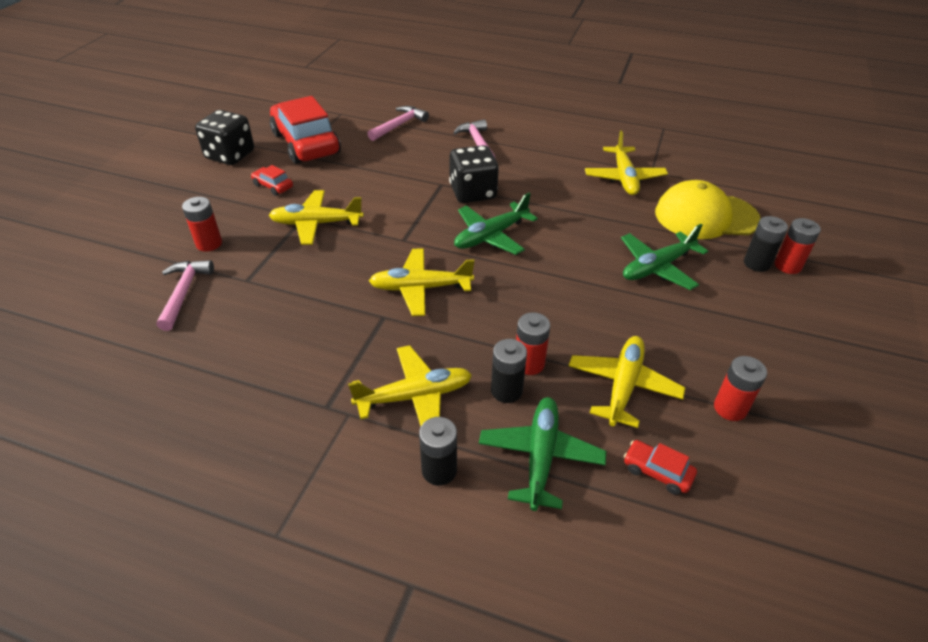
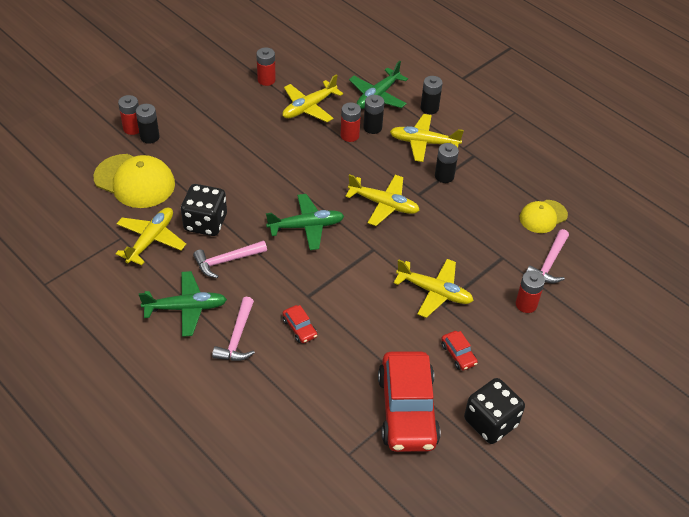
camera: 155 degrees left, 5 degrees up
(197, 348) = (543, 216): none -> yellow cap
(359, 354) = (444, 176): none -> black battery
(399, 125) = (296, 401): pink hammer -> pink hammer (226, 261)
(473, 192) = (288, 275): black dice -> black dice (205, 223)
(657, 267) = (216, 159): green plane -> green plane (186, 308)
(657, 472) = (328, 72): red car -> red car (299, 328)

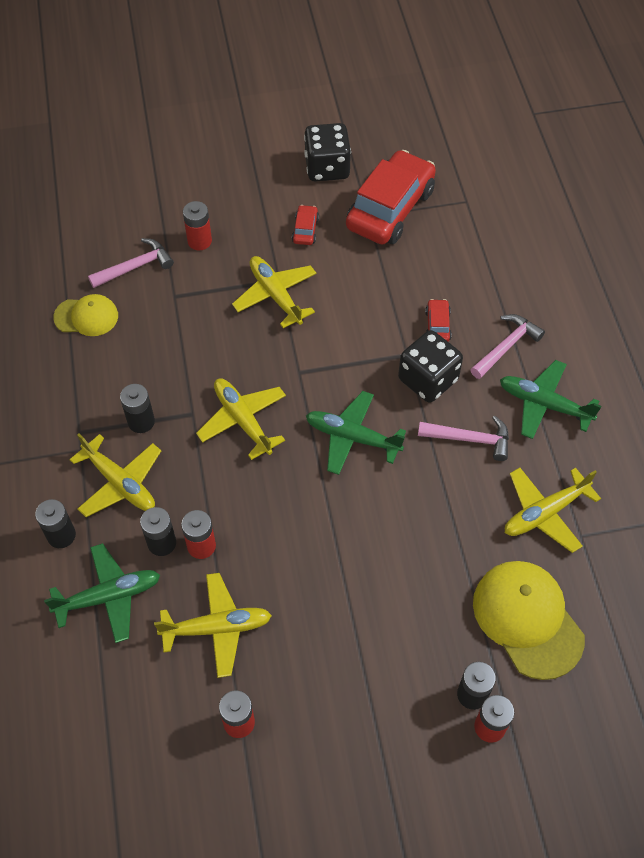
camera: 145 degrees left, 10 degrees up
(205, 223) = (467, 504): black dice -> black dice (428, 380)

